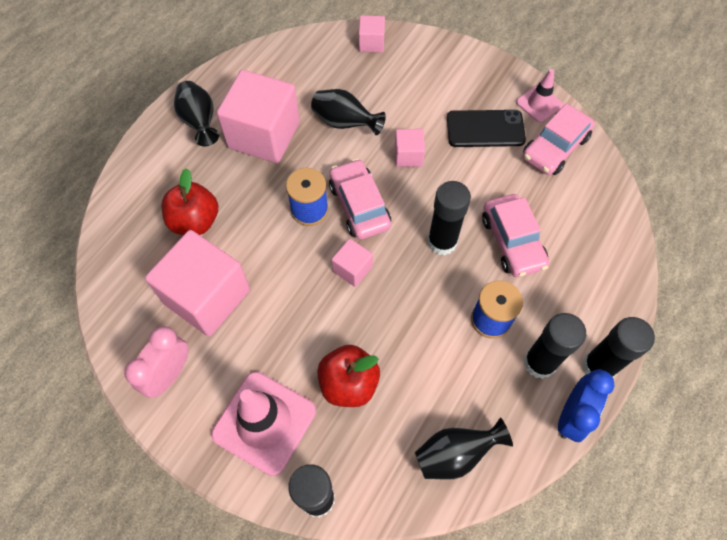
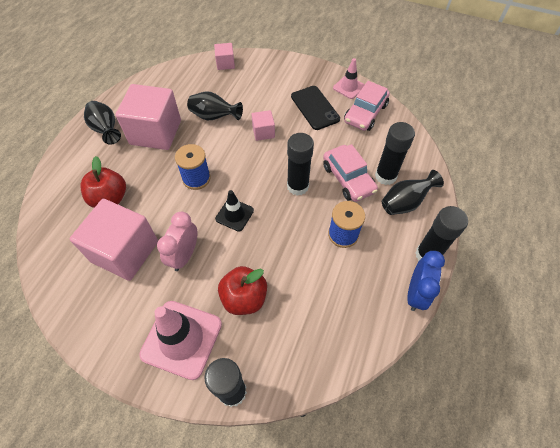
camera: 10 degrees left, 5 degrees down
(169, 374) = (100, 315): pink clock -> pink clock (184, 255)
(352, 269) = (234, 215): pink cube -> black traffic cone
(359, 205) = (233, 170): pink car -> none
(455, 454) = (334, 337): black vase -> black vase (405, 203)
(485, 129) = (315, 108): black phone -> black phone turned 75 degrees clockwise
(539, 363) = (384, 259): black glue stick -> black glue stick (385, 176)

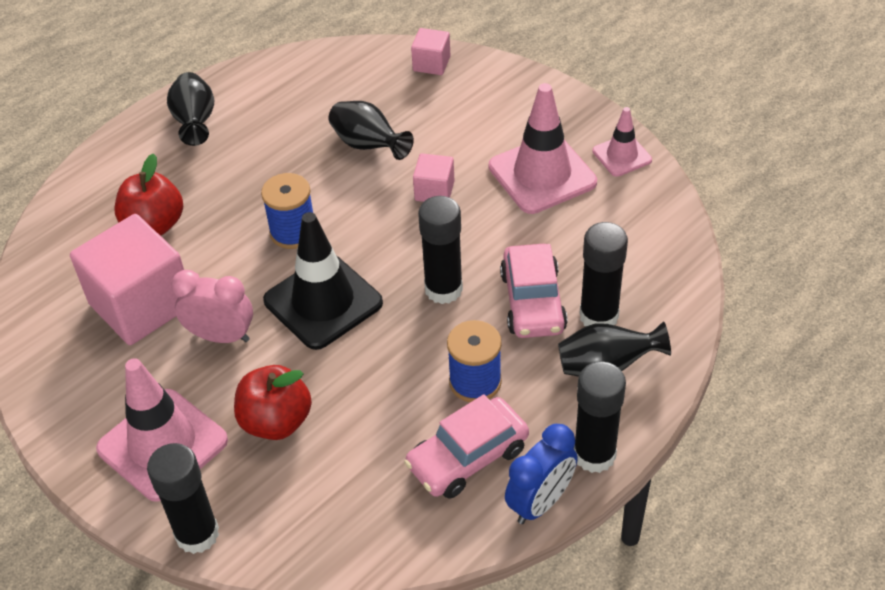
camera: 25 degrees right, 10 degrees down
(155, 132) = (266, 146): pink cube -> none
(184, 255) = (221, 336): pink clock -> pink clock turned 60 degrees clockwise
(234, 215) = (323, 302): black traffic cone -> black traffic cone, size x1.82
(315, 108) = (542, 174): black phone -> pink traffic cone
(365, 113) = (625, 206): pink car -> pink car (467, 457)

